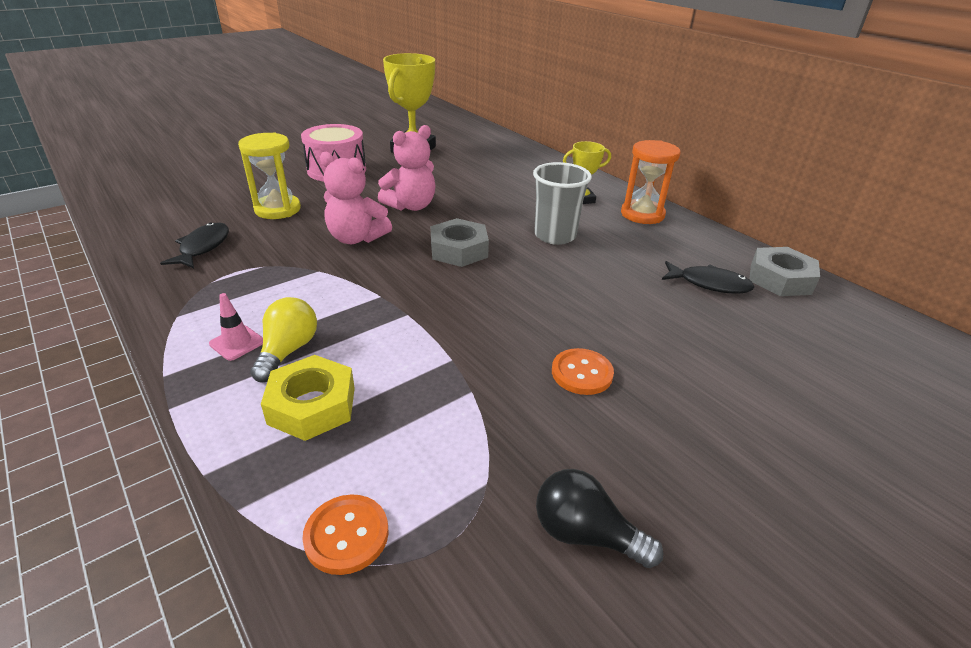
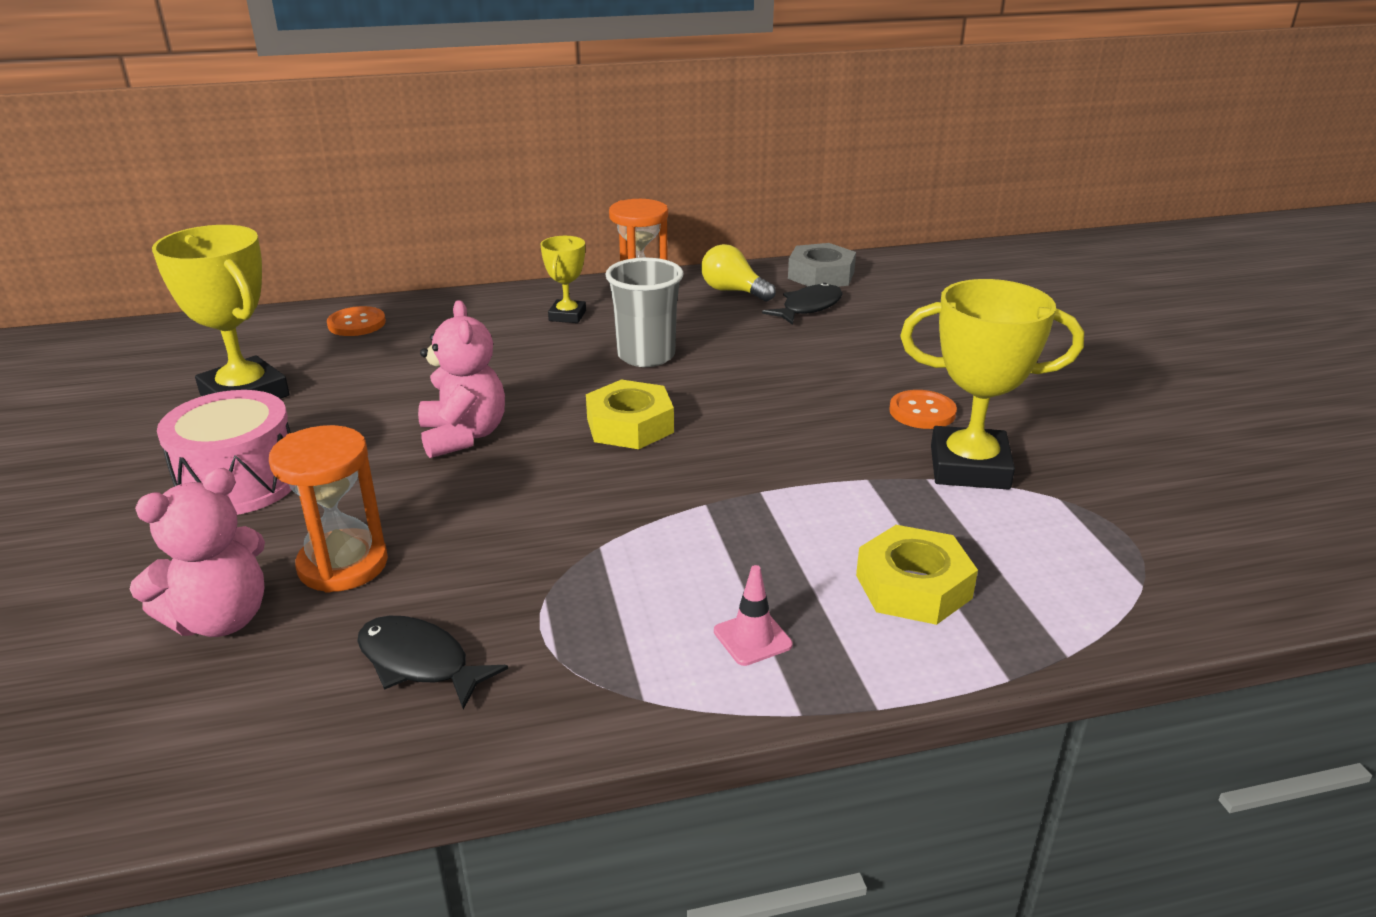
camera: 65 degrees left, 5 degrees down
(277, 209) = (343, 565): yellow hourglass -> orange hourglass
(288, 351) = (794, 594): yellow light bulb -> yellow light bulb (733, 291)
(346, 535) = (1110, 587): orange button -> orange button (356, 324)
(356, 238) = (526, 499): pink teddy bear -> pink teddy bear (221, 619)
(459, 250) = (630, 425): grey nut -> yellow nut
(505, 414) = (969, 467): none -> yellow trophy
(585, 534) = (1123, 465): black light bulb -> none

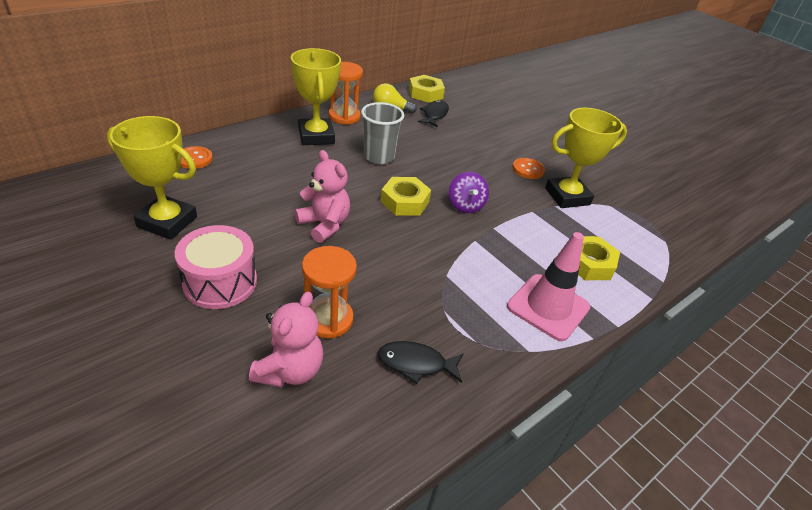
camera: 30 degrees left, 10 degrees up
(567, 316) = (316, 136): yellow trophy -> yellow trophy, size x1.83
(738, 448) = (465, 205): none -> purple spinning top
(752, 638) = (548, 307): pink traffic cone -> pink traffic cone, size x2.23
(821, 275) = (425, 93): grey nut -> yellow nut

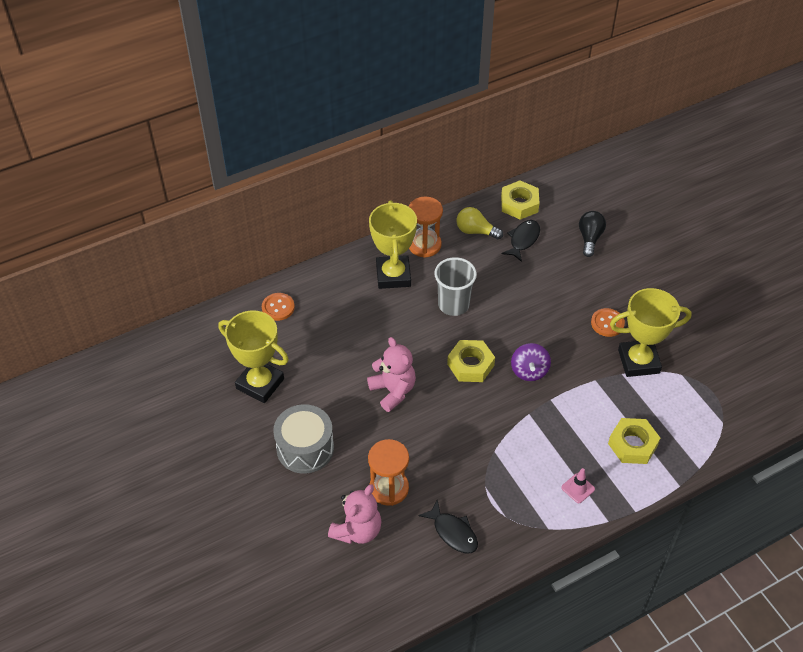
camera: 15 degrees right, 10 degrees up
(220, 282) = (305, 448): pink drum -> grey drum
(416, 364) = (453, 532): black fish -> black fish turned 150 degrees counterclockwise
(492, 115) = (590, 238): none -> black light bulb
(548, 307) = (578, 488): pink traffic cone -> pink traffic cone, size x0.45

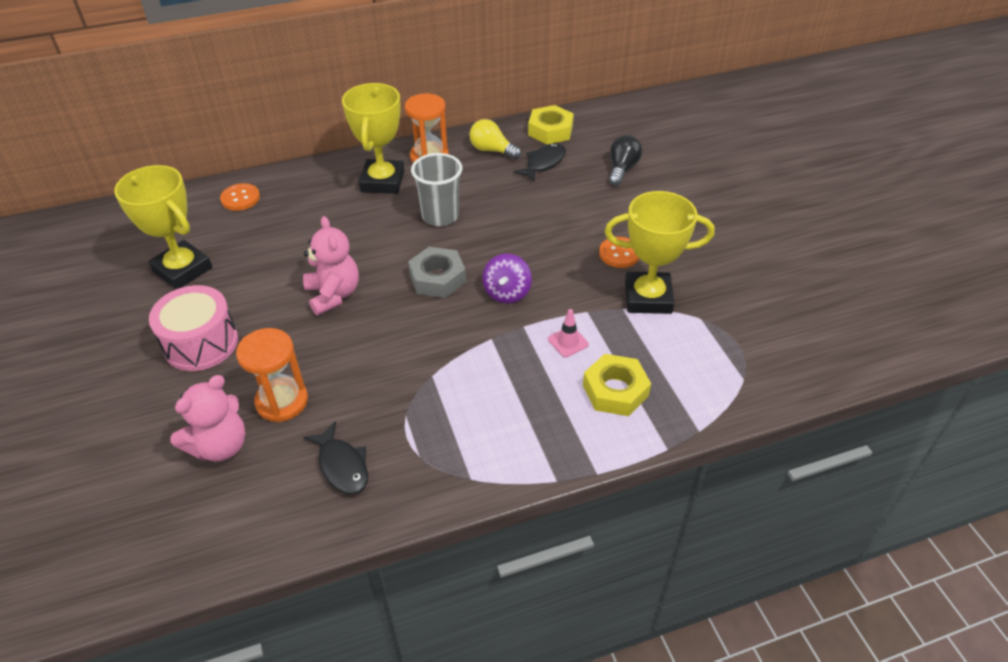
camera: 10 degrees right, 5 degrees down
(305, 448) = (201, 343): grey drum -> pink drum
(470, 365) = (437, 278): yellow nut -> grey nut
(578, 488) = (527, 434): pink traffic cone -> pink traffic cone (568, 342)

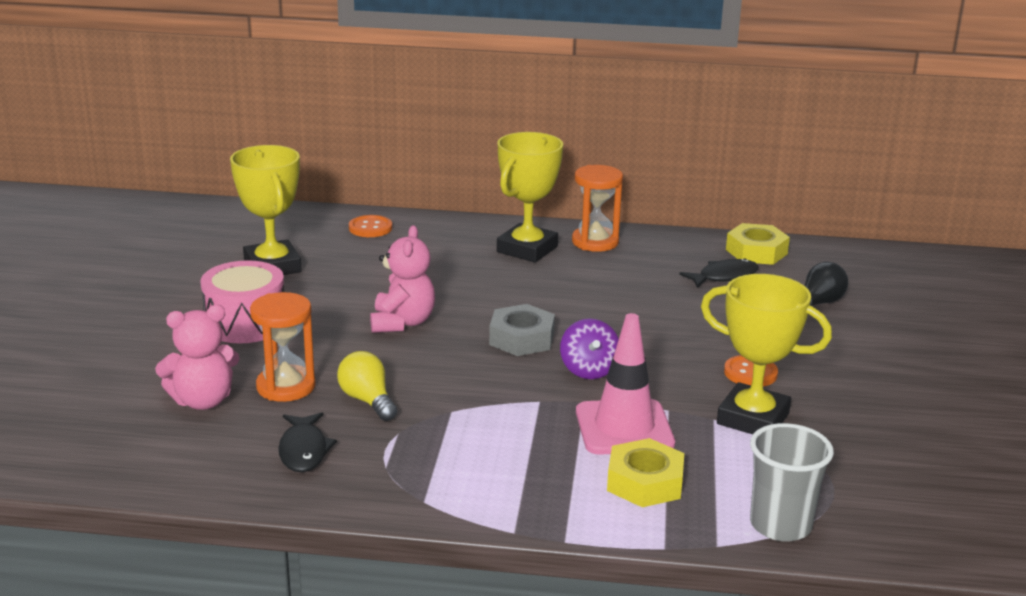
camera: 25 degrees right, 20 degrees down
(440, 216) = (567, 291): grey cup -> grey cup (780, 525)
(492, 150) = (672, 252): yellow light bulb -> yellow light bulb (368, 401)
(507, 292) = (589, 370): purple spinning top -> purple spinning top turned 45 degrees counterclockwise
(568, 342) = (624, 428): pink traffic cone -> pink traffic cone, size x2.23

